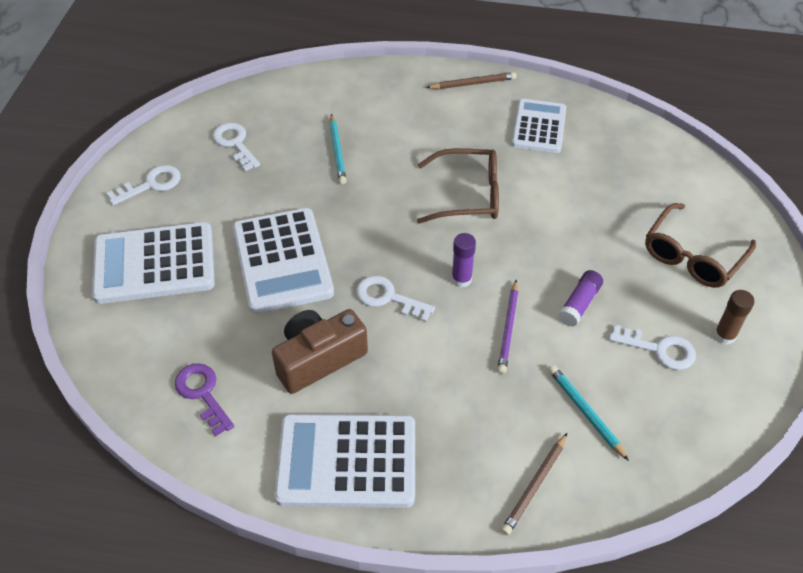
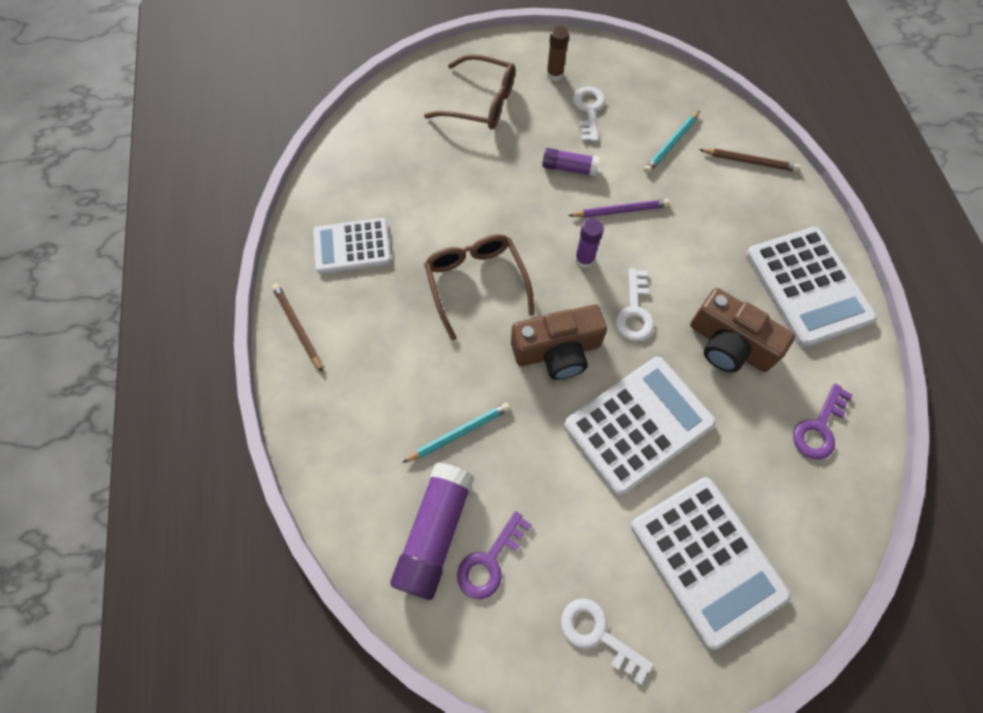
camera: 110 degrees left, 15 degrees up
(235, 144) = (490, 561): white key -> purple key
(272, 121) = (435, 533): none -> purple glue stick
(376, 229) = (557, 351): none -> brown camera

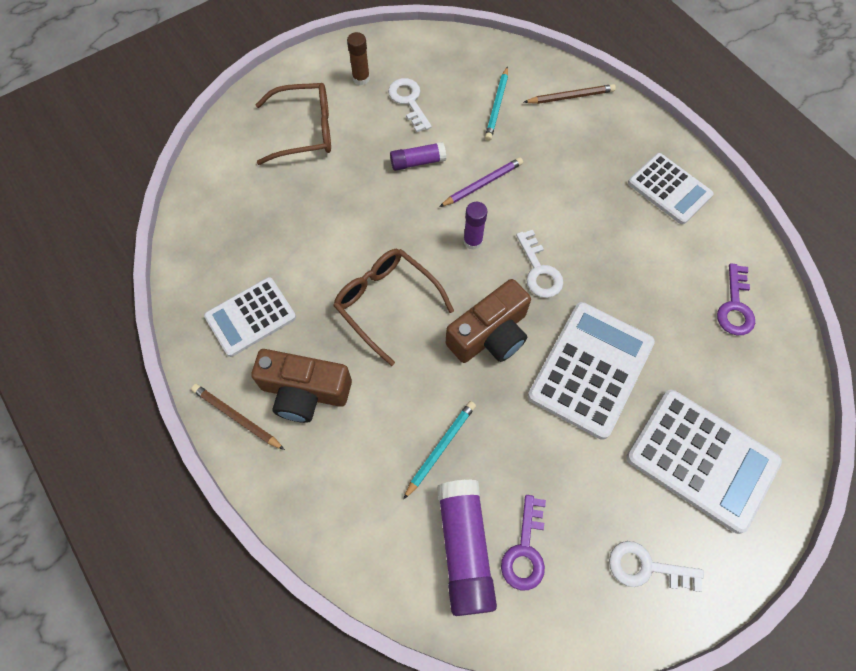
camera: 25 degrees left, 0 degrees up
(729, 344) = (631, 266): brown camera -> brown camera (304, 392)
(807, 287) = (669, 189): white calculator -> white calculator, size x0.66

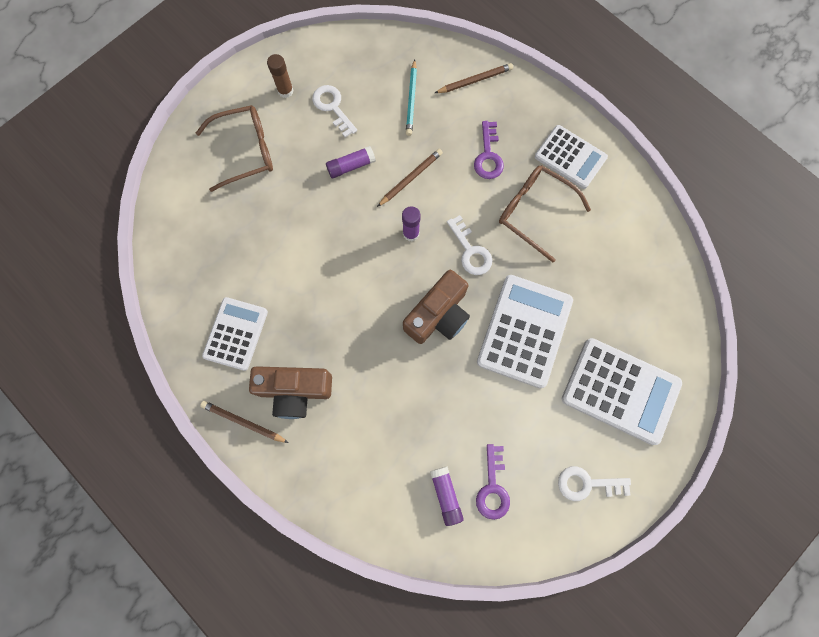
camera: 10 degrees left, 10 degrees up
(250, 317) = (236, 334): white calculator -> white calculator turned 150 degrees clockwise
(387, 304) = (348, 302): brown glasses -> brown glasses (535, 212)
(440, 448) = (414, 418): turquoise pencil -> none
(464, 548) = (446, 495): purple glue stick -> purple glue stick, size x0.56
(482, 184) = (411, 178): purple pencil -> brown pencil
(735, 306) = (634, 256): purple key -> purple key (488, 155)

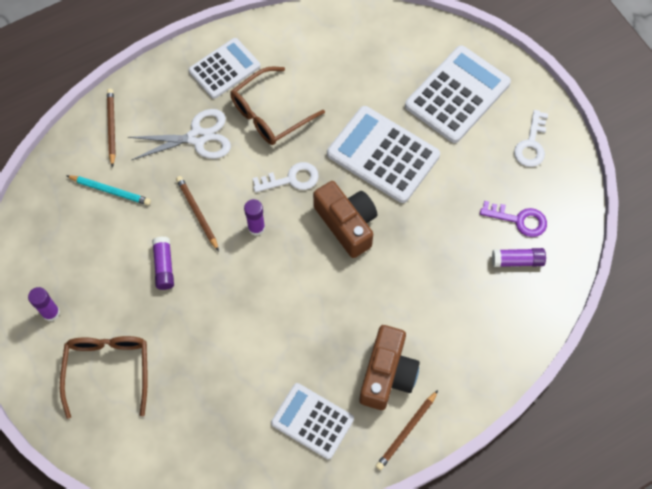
camera: 75 degrees left, 10 degrees down
(285, 91) = (51, 313): brown glue stick -> purple glue stick
(333, 107) = (90, 269): white key -> none
(488, 155) = (198, 137): purple key -> white scissors

